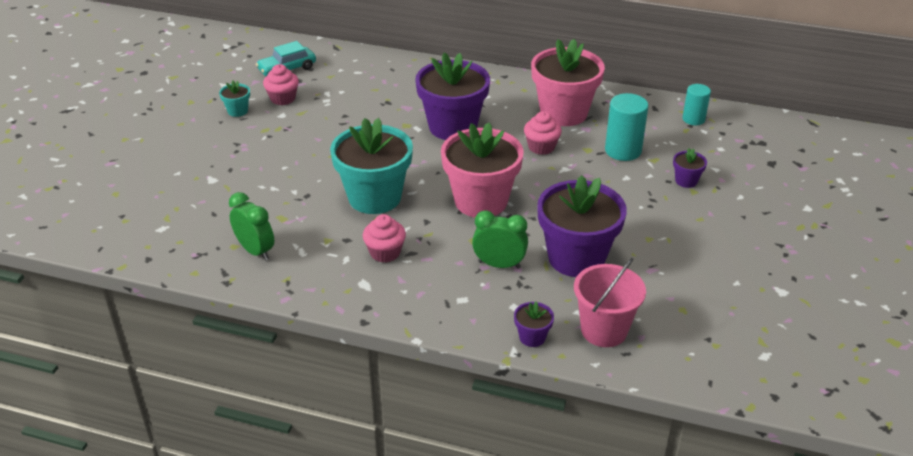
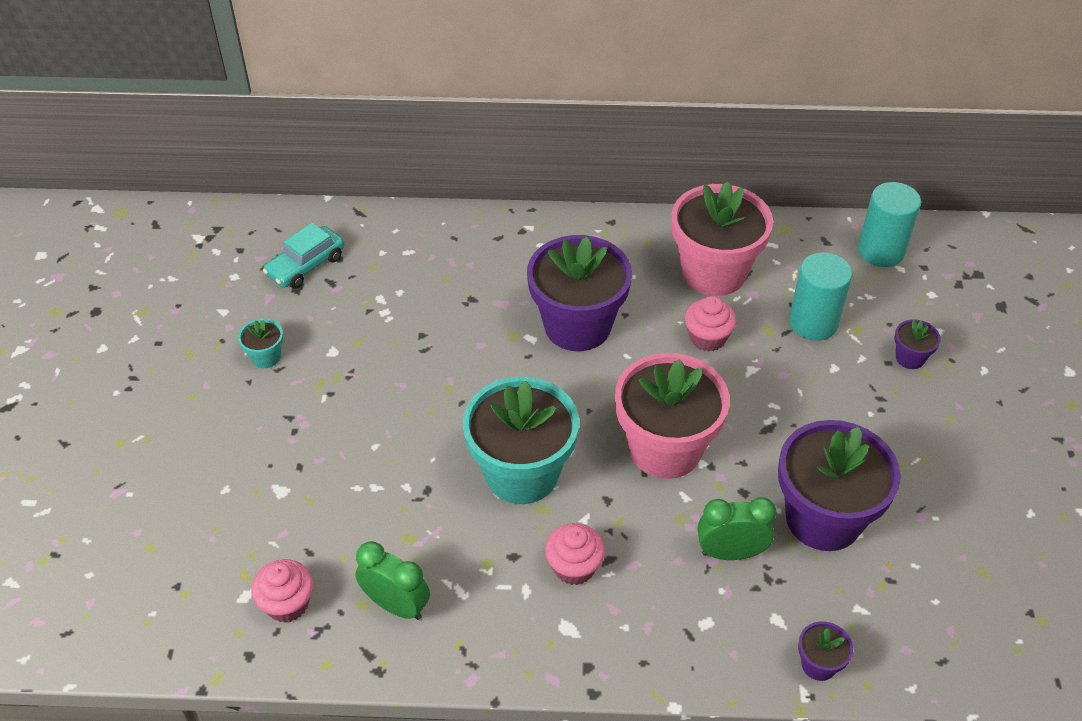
camera: 15 degrees left, 10 degrees up
(283, 98) = (322, 321): pink cupcake -> pink cupcake (287, 603)
(604, 330) = (902, 630): pink bucket -> none
(693, 119) = (881, 251): turquoise cylinder -> turquoise cylinder, size x1.55

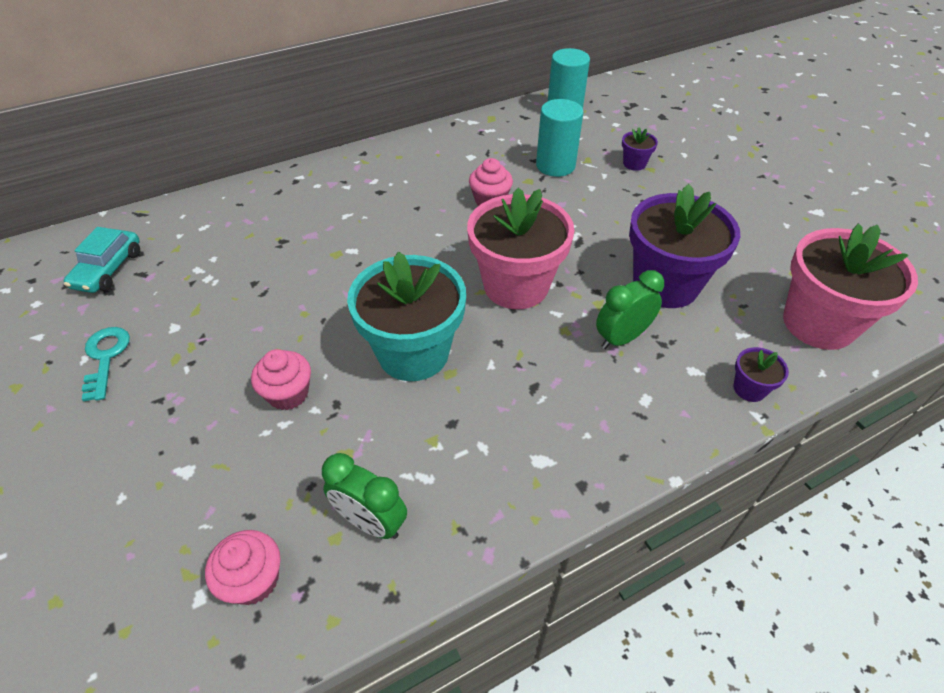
camera: 30 degrees left, 0 degrees up
(266, 357) = (105, 358): turquoise flower pot -> turquoise key
(396, 605) = (370, 522): green clock -> green clock turned 150 degrees counterclockwise
(574, 567) = (510, 407): pink cupcake -> pink cupcake (288, 394)
(577, 326) = (385, 228): purple flower pot -> none
(713, 272) = (463, 159): pink flower pot -> pink flower pot (818, 323)

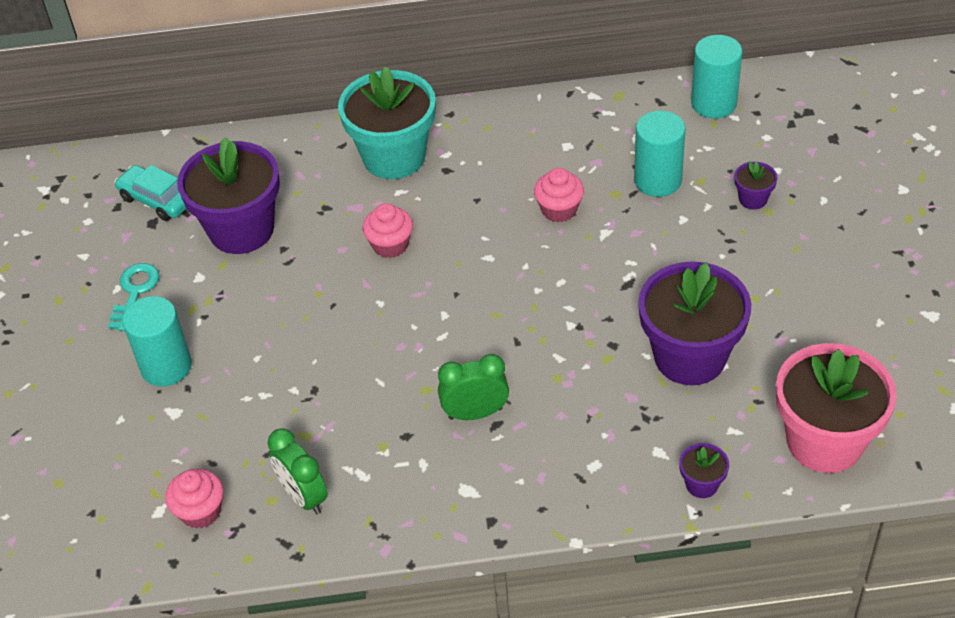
camera: 25 degrees right, 0 degrees up
(108, 269) = (157, 200): turquoise car -> turquoise car turned 90 degrees clockwise
(162, 423) = (166, 366): none -> turquoise cylinder
(205, 276) = (241, 230): none -> purple flower pot
(288, 394) = (276, 369): pink cupcake -> pink cupcake (390, 245)
(413, 353) = (401, 360): turquoise flower pot -> turquoise flower pot (394, 157)
(516, 286) = (533, 317): pink flower pot -> none
(621, 338) = (608, 400): green clock -> green clock (475, 413)

